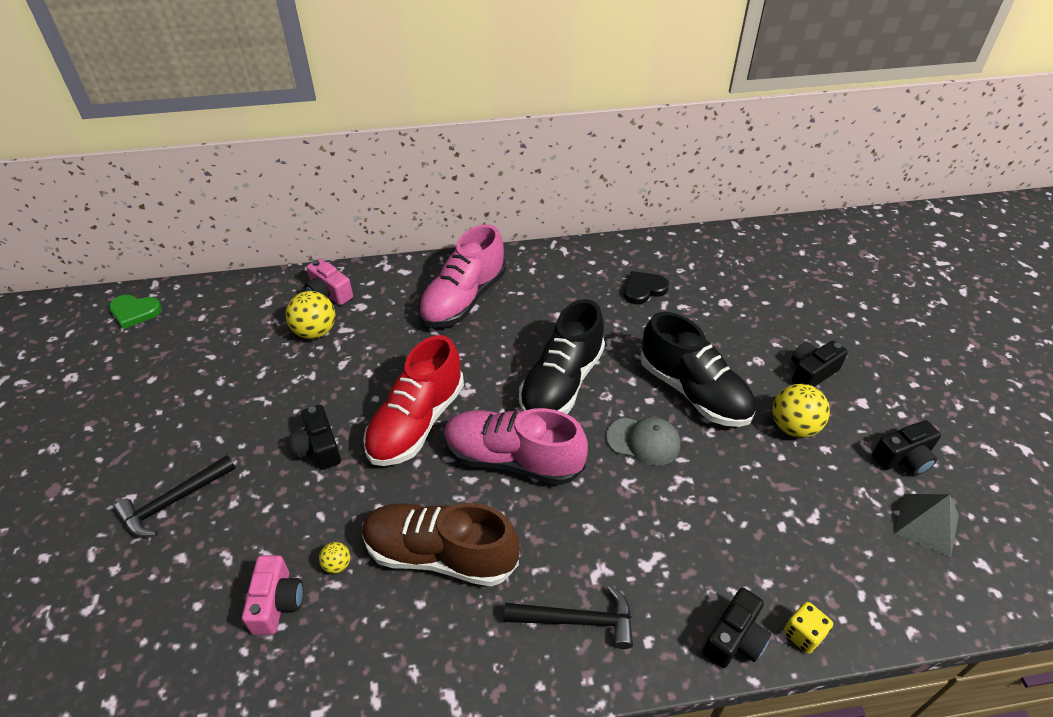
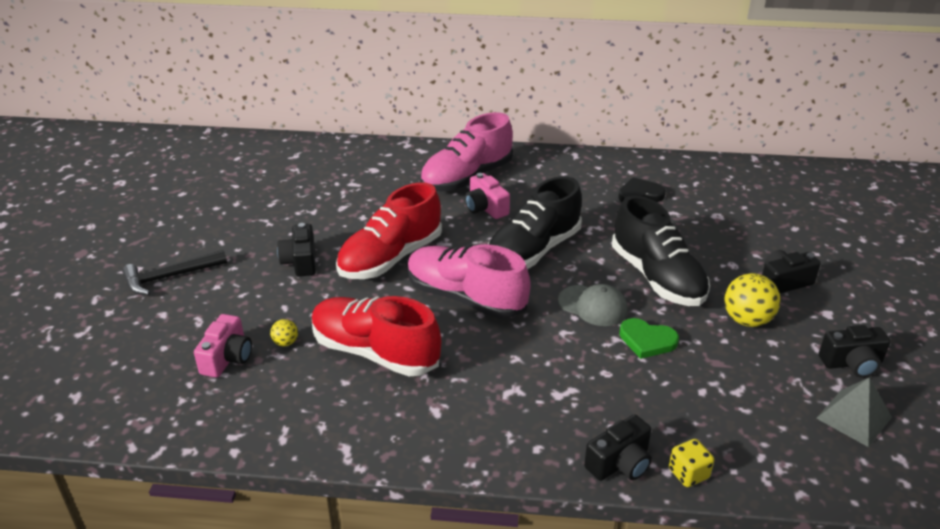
camera: 15 degrees right, 10 degrees down
(135, 312) = (185, 147): green heart -> green heart (647, 340)
(315, 331) = (327, 181): yellow ball -> none
(329, 293) = (349, 157): pink camera -> pink camera (485, 208)
(440, 555) = (375, 352): brown shoe -> red shoe
(577, 620) = (478, 420): black hammer -> none

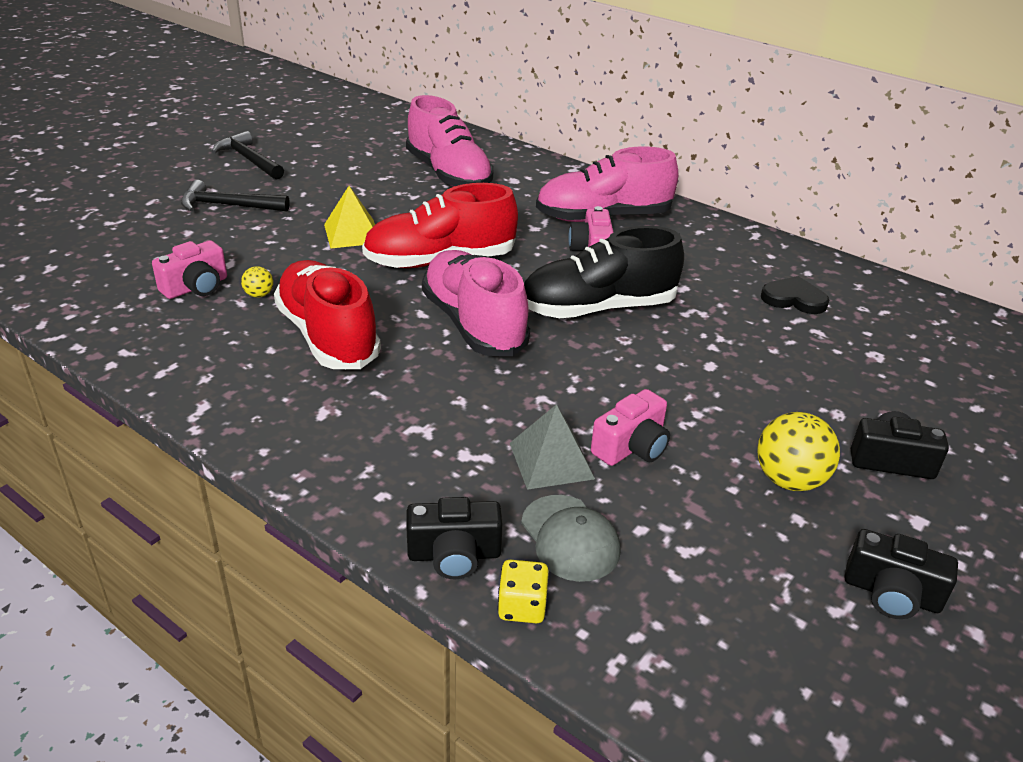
camera: 30 degrees right, 0 degrees up
(138, 228) = (249, 160): none -> black hammer
(300, 261) = (352, 233): black camera -> yellow pyramid
(320, 182) = (449, 175): none -> pink shoe
(593, 306) = (606, 386): grey cap -> grey cap (570, 538)
(647, 340) = (631, 447): green heart -> pink camera
(657, 277) = (719, 389): black shoe -> none
(853, 417) = (821, 657): grey pyramid -> grey pyramid (551, 460)

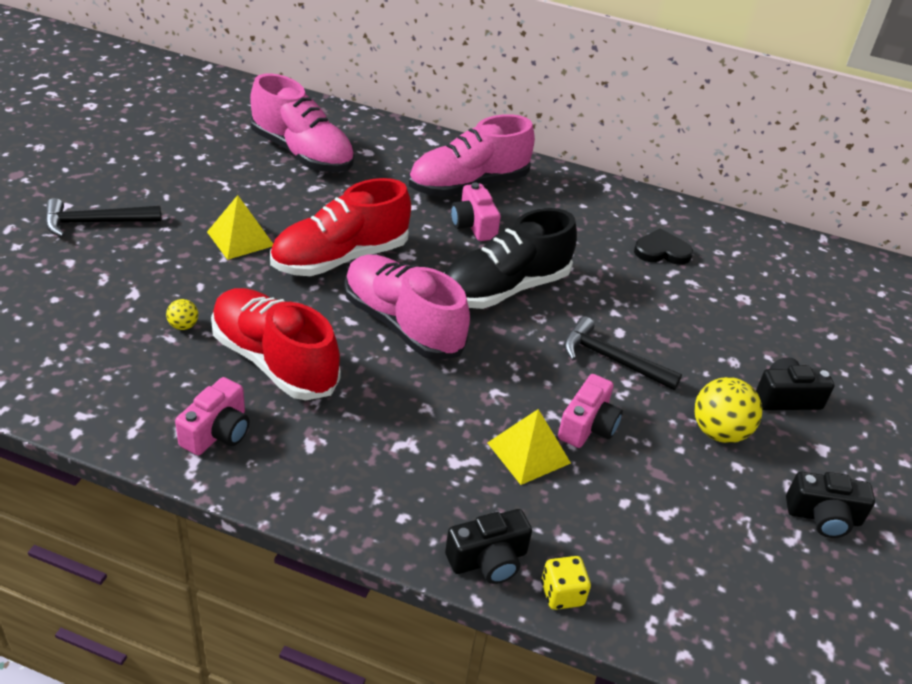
camera: 20 degrees left, 5 degrees up
(196, 287) = (114, 327): pink camera -> pink camera (217, 432)
(249, 160) = (87, 161): black hammer -> black hammer (612, 359)
(551, 460) = (528, 452): grey pyramid -> yellow pyramid
(570, 538) = (573, 523): grey cap -> none

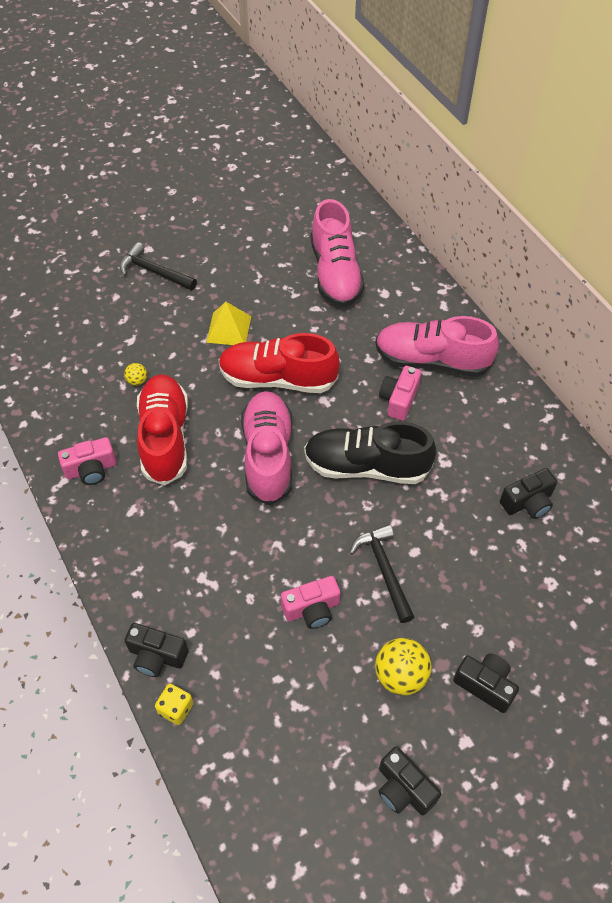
camera: 45 degrees right, 15 degrees up
(528, 452) = (253, 602): yellow pyramid -> none
(662, 251) = (527, 502): black heart -> black camera

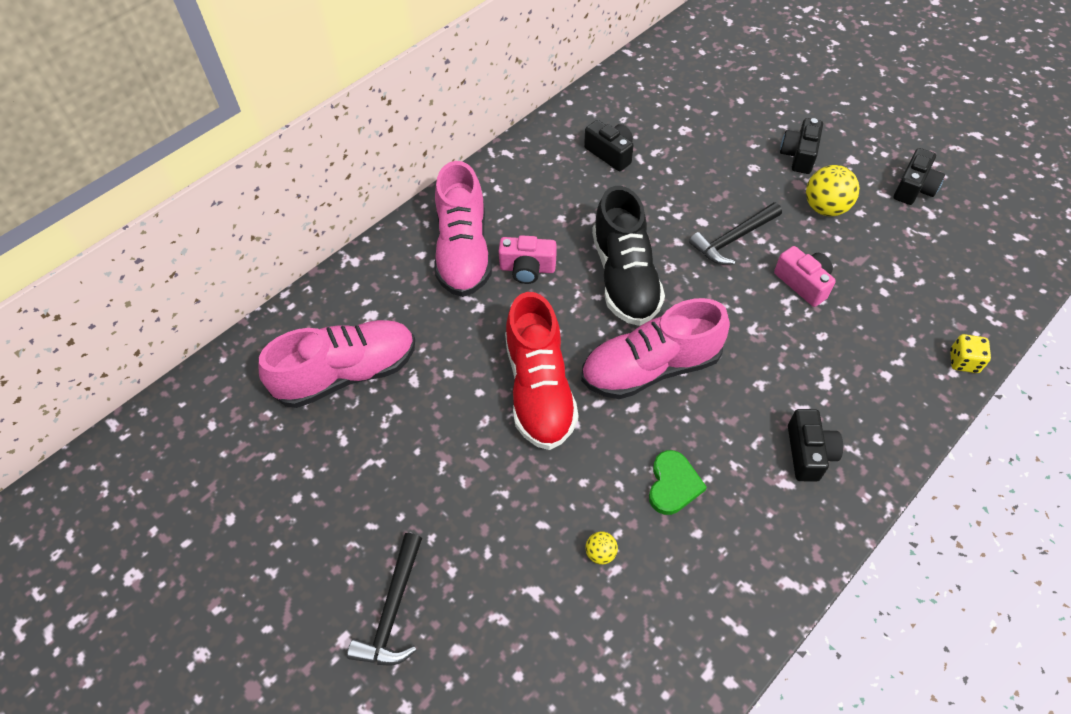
camera: 105 degrees left, 0 degrees up
(91, 469) = (756, 554): pink camera -> none
(157, 656) = (927, 396): black camera -> black camera (808, 453)
(165, 437) = (673, 484): red shoe -> green heart
(228, 329) = (477, 469): yellow pyramid -> none

